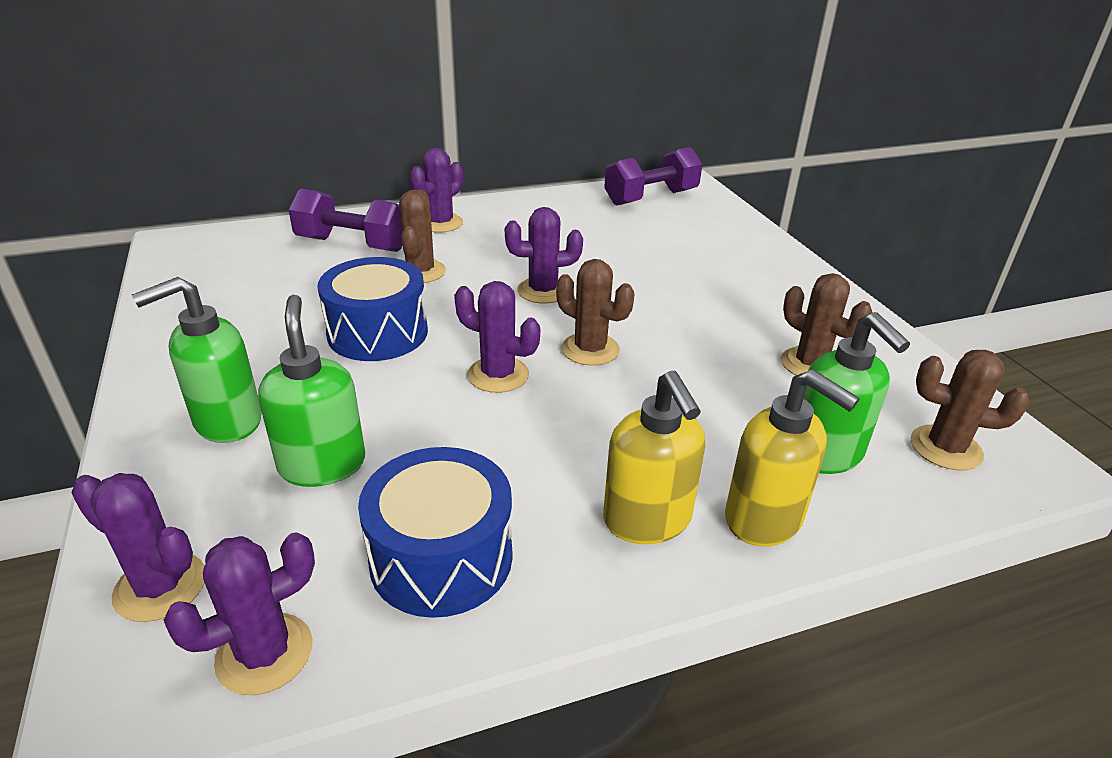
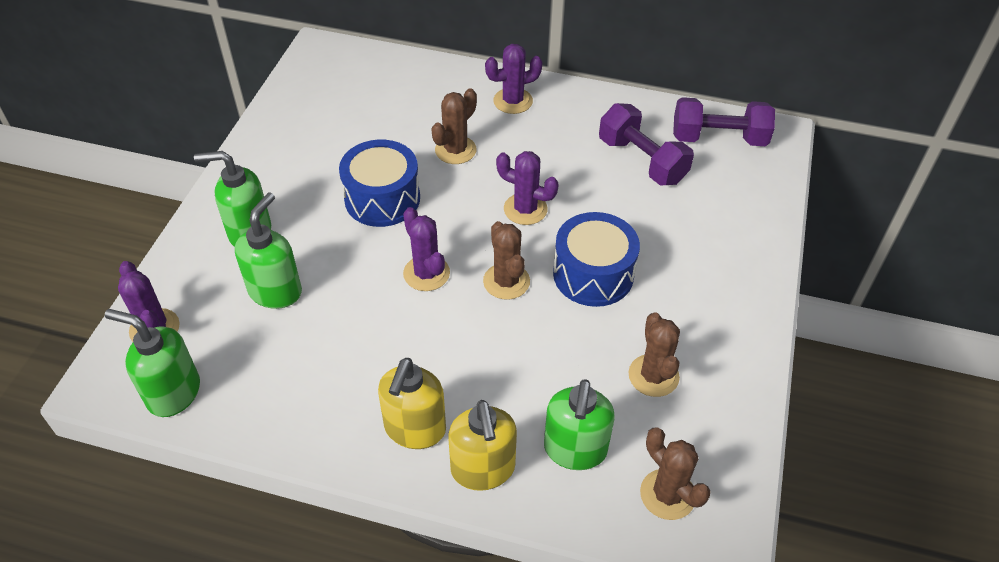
camera: 35 degrees right, 15 degrees up
(264, 653) = (173, 393): purple cactus -> green soap dispenser
(352, 244) = (431, 100): purple dumbbell -> purple dumbbell (642, 160)
(441, 557) = (288, 387): blue drum -> blue drum (593, 274)

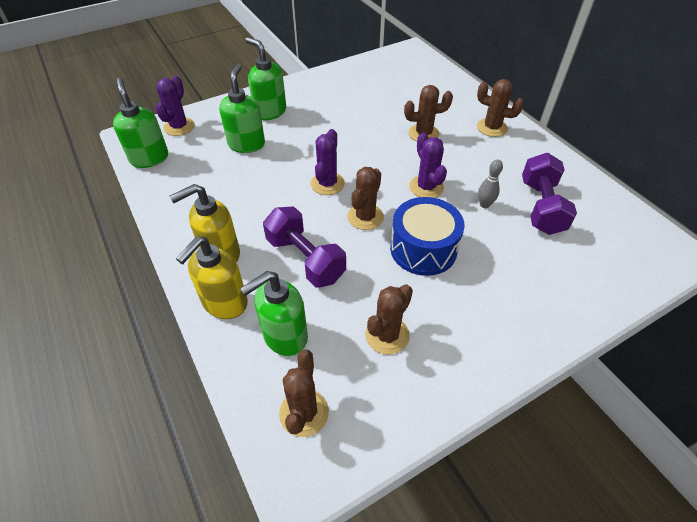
camera: 45 degrees right, 0 degrees up
(275, 291) = (246, 144): green soap dispenser -> green soap dispenser turned 60 degrees counterclockwise
(382, 198) = (352, 134): blue drum -> none
(513, 101) = (492, 128): purple cactus -> brown cactus
(595, 191) = (484, 204): none -> grey bowling pin
(718, 138) = (621, 228): purple dumbbell -> purple dumbbell (305, 259)

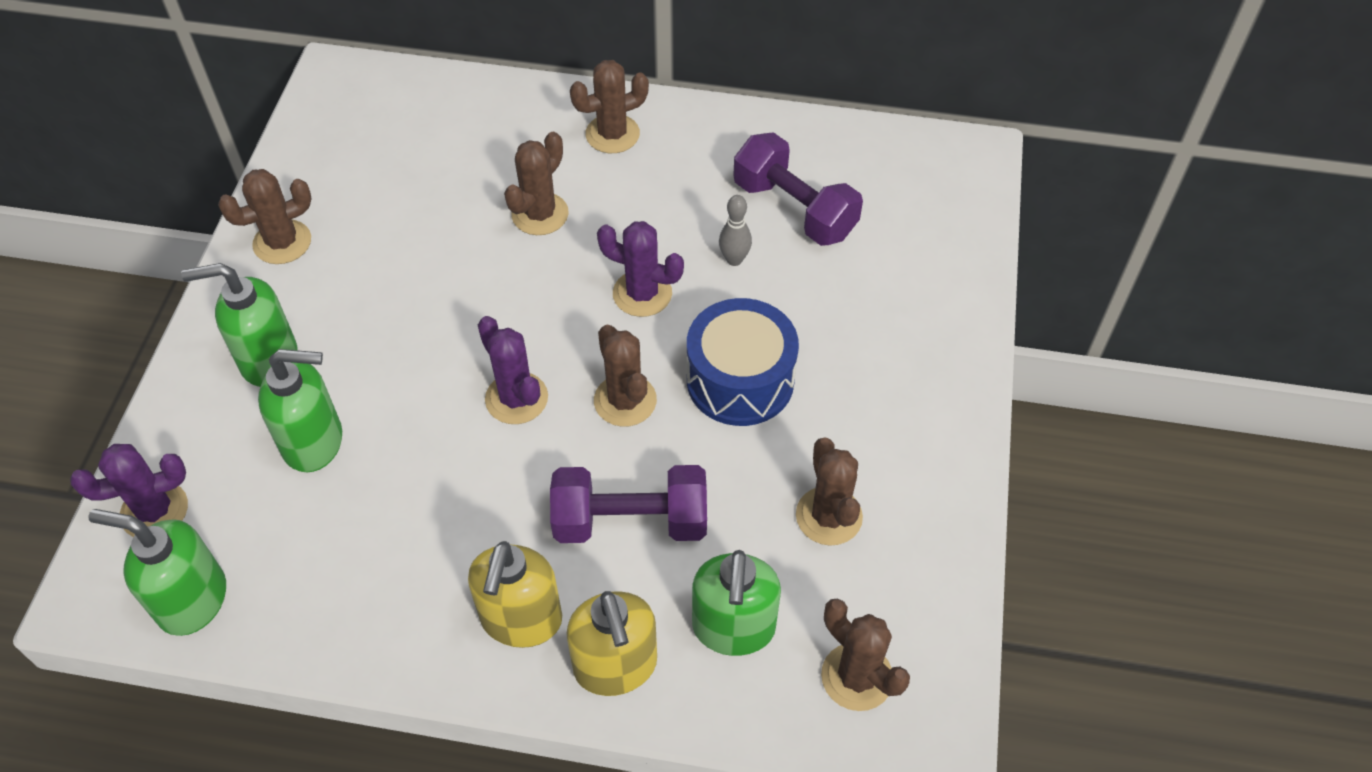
camera: 50 degrees left, 5 degrees up
(179, 127) = (154, 511): purple cactus -> purple cactus turned 75 degrees counterclockwise
(246, 144) = (314, 442): green soap dispenser -> green soap dispenser turned 135 degrees clockwise
(324, 83) = (282, 242): none -> brown cactus

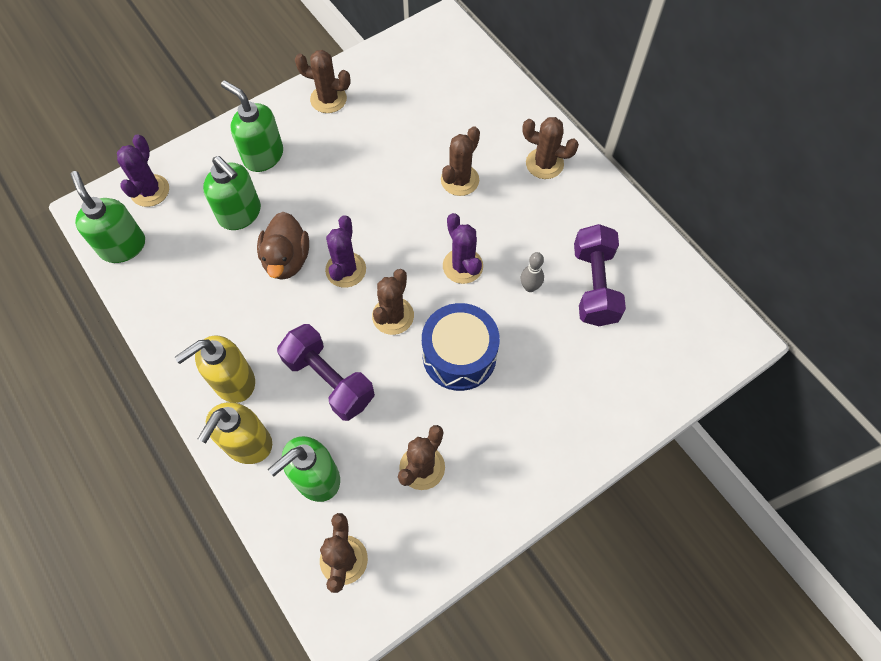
camera: 45 degrees right, 10 degrees up
(154, 511) = (150, 191): purple cactus -> purple cactus turned 75 degrees clockwise
(432, 443) = (287, 259): none -> brown duck
(540, 214) = (460, 180): brown cactus -> brown cactus turned 45 degrees counterclockwise

